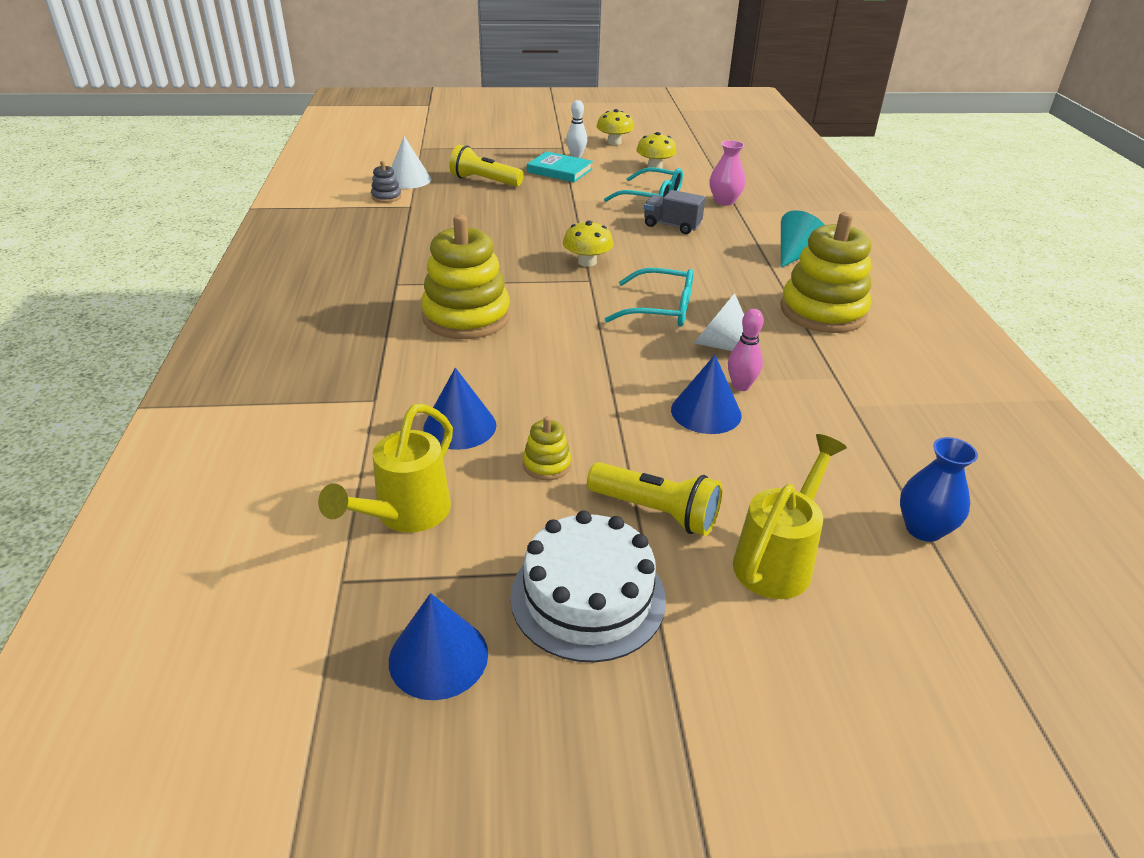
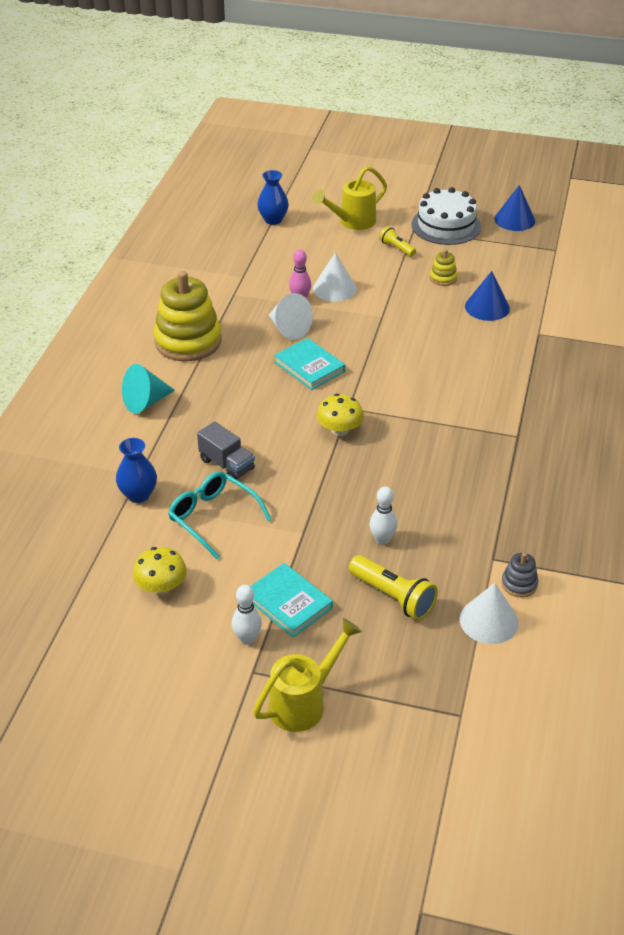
camera: 160 degrees left, 5 degrees up
(405, 515) = (524, 269): yellow watering can -> yellow watering can (304, 702)
(466, 317) = (464, 388): yellow stacking toy -> none
(506, 204) = (382, 540): none -> white bowling pin
(614, 142) = (170, 670): yellow mushroom -> none
(656, 512) = (396, 248): yellow flashlight -> yellow flashlight, size x0.60
(660, 309) = (309, 367): turquoise glasses -> turquoise book
(706, 412) = (334, 288): blue cone -> white cone
(724, 201) = (138, 495): pink vase -> blue vase

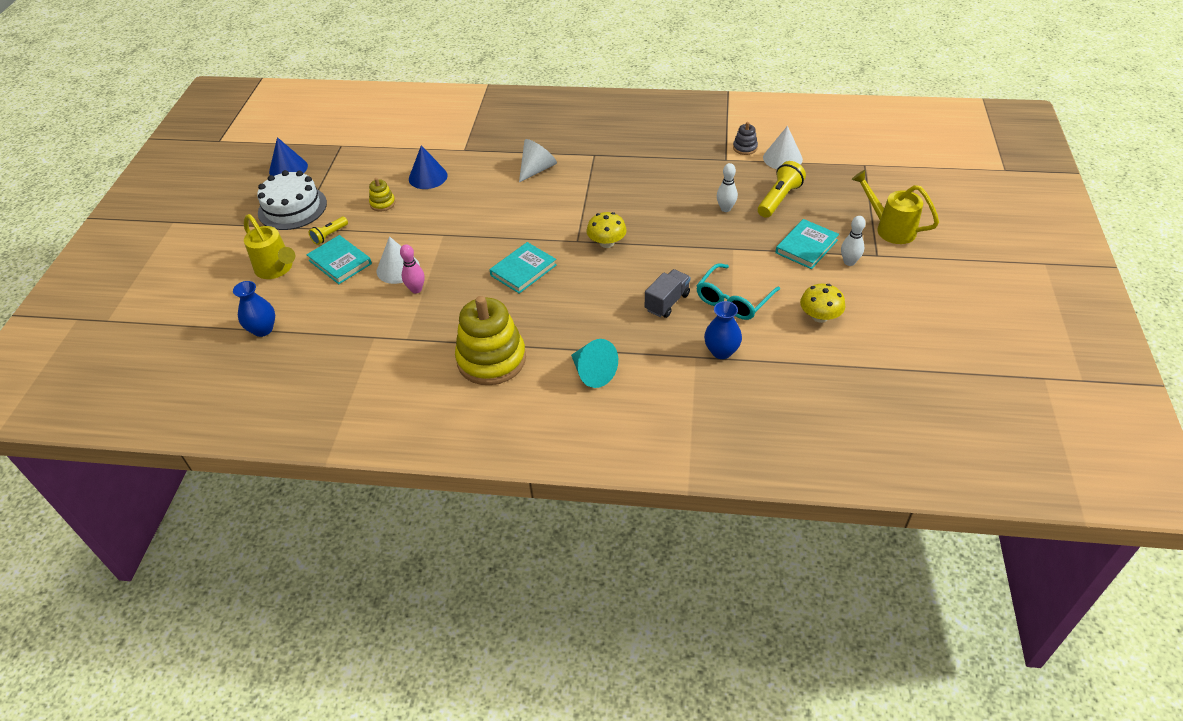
camera: 95 degrees left, 5 degrees up
(288, 329) = (466, 291): white cone -> white cone (537, 169)
(354, 255) = (340, 262): none -> turquoise book

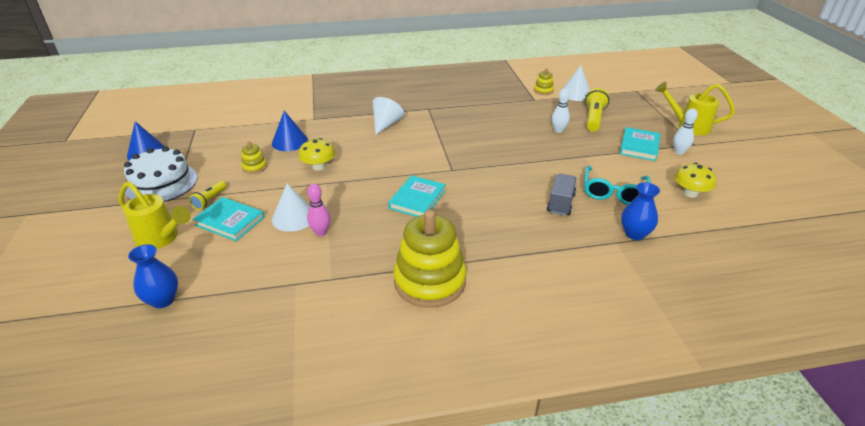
camera: 20 degrees left, 10 degrees down
(593, 373) = (535, 274): turquoise cone -> none
(606, 243) = (478, 167): yellow mushroom -> yellow mushroom (318, 166)
(745, 148) = (543, 91): grey stacking toy -> yellow stacking toy

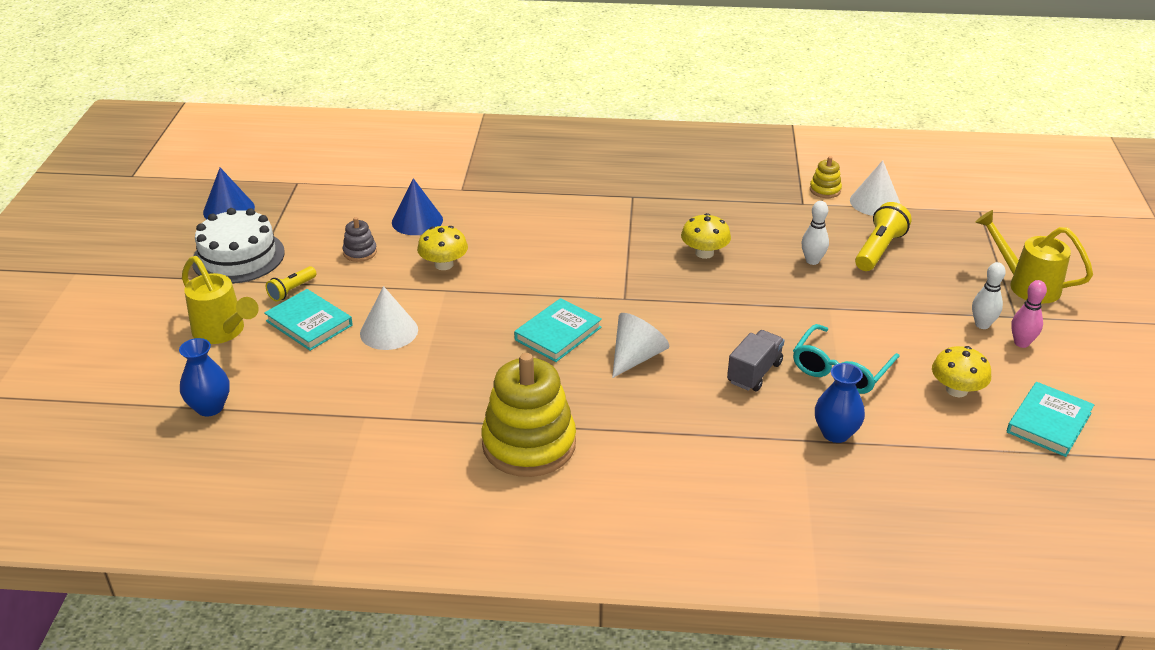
camera: 15 degrees right, 0 degrees up
(254, 167) = (360, 252): yellow stacking toy -> grey stacking toy
(321, 232) = (416, 357): pink bowling pin -> pink bowling pin (1021, 343)
(386, 124) = (560, 213): white cone -> white cone (636, 357)
(490, 135) = (704, 253): none -> yellow mushroom
(639, 146) = (924, 306): turquoise book -> turquoise book (1048, 422)

